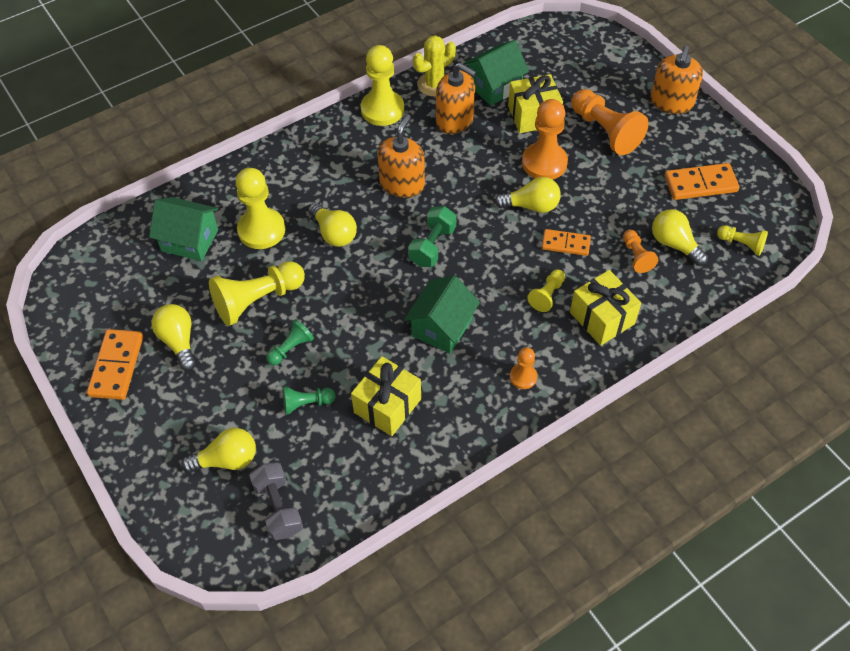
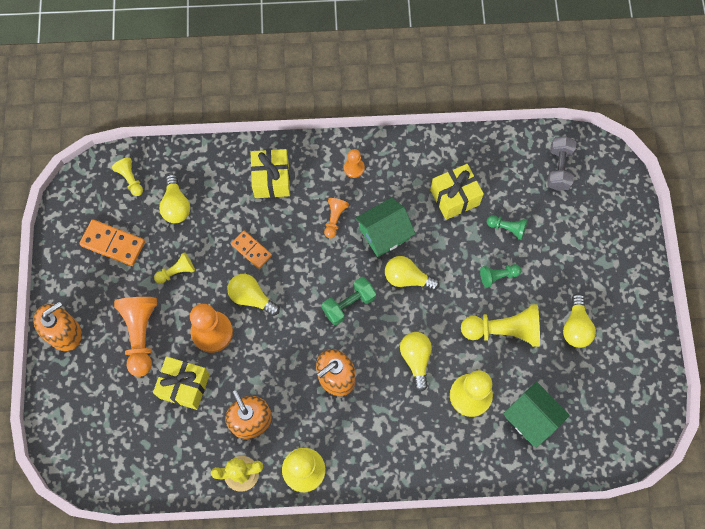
camera: 150 degrees left, 15 degrees up
(117, 366) = (628, 331): orange domino -> none
(227, 460) = (578, 217): yellow light bulb -> yellow light bulb (407, 278)
(494, 86) = (192, 439): green house -> none
(547, 295) = (295, 217): yellow pawn -> yellow pawn (176, 272)
(636, 256) = (210, 211): orange pawn -> orange pawn (334, 219)

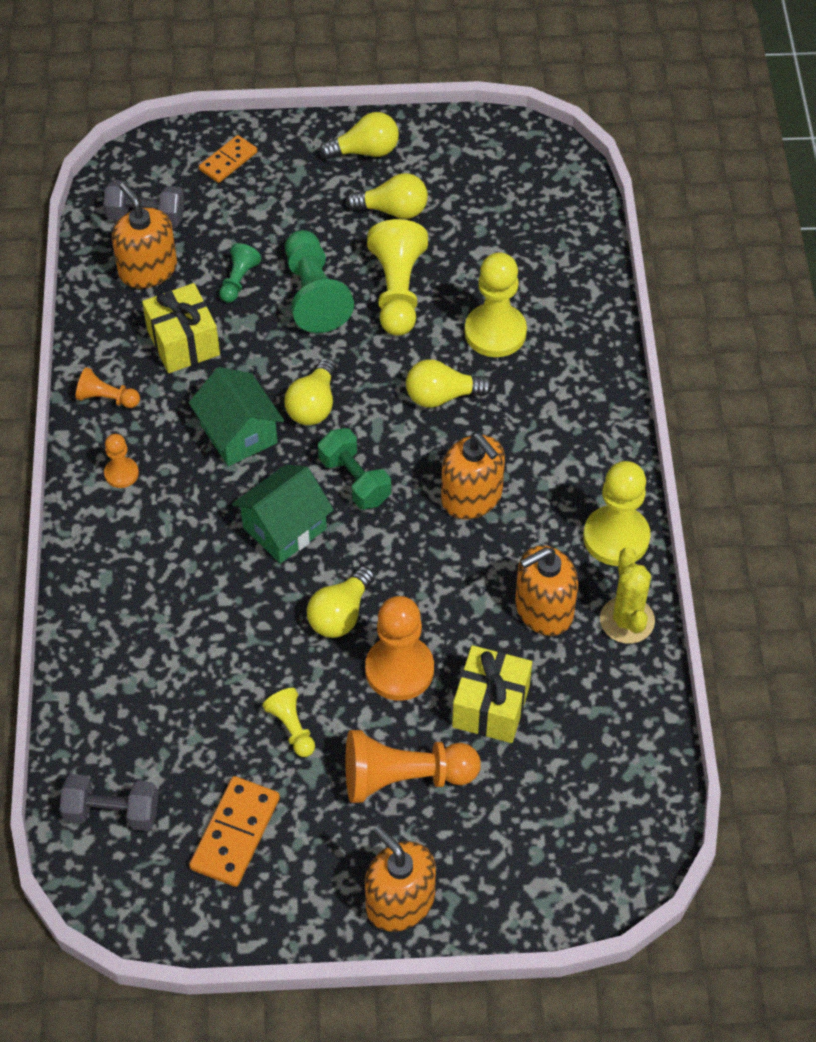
camera: 90 degrees left, 15 degrees down
(130, 179) = (112, 812): yellow pawn -> grey dumbbell
(176, 206) = (169, 734): yellow light bulb -> yellow light bulb (365, 151)
(251, 250) = (258, 616): orange domino -> orange domino (228, 161)
(271, 179) = (132, 590): yellow gift -> none
(334, 219) = (209, 500): orange pawn -> orange pawn (107, 398)
(498, 276) = (314, 294): green pawn -> green pawn, size x1.90
(513, 172) = (148, 269): none -> orange soap dispenser
(531, 418) = (525, 265): green house -> green house (284, 528)

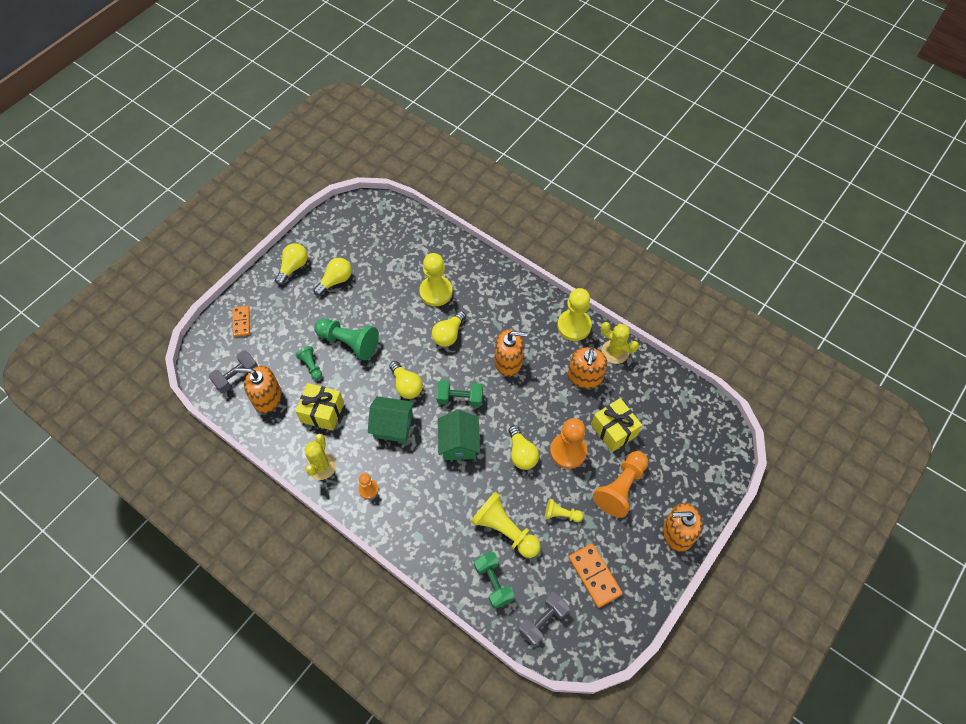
camera: 50 degrees left, 5 degrees up
(107, 398) = (321, 466): orange pawn -> yellow cactus
(116, 713) = (493, 583): none -> green dumbbell
(397, 291) = (379, 311): yellow pawn -> yellow pawn (505, 530)

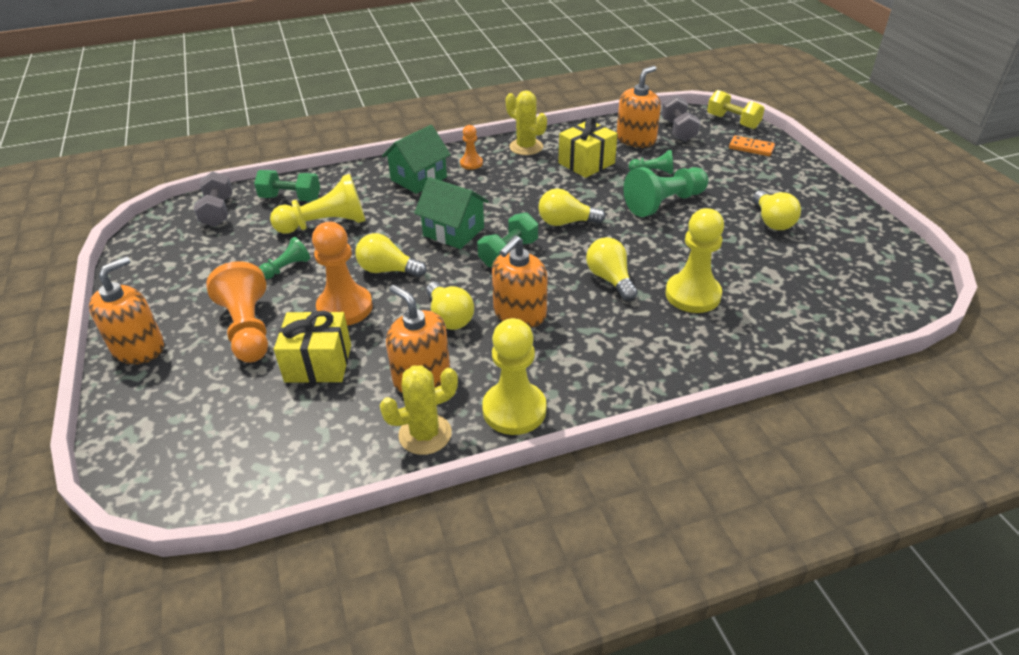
camera: 125 degrees right, 20 degrees down
(202, 347) = (733, 121): none -> yellow dumbbell
(293, 267) = (816, 198): yellow light bulb -> yellow light bulb (449, 317)
(393, 426) = (524, 198): green house -> green house (418, 178)
(561, 514) = (287, 268): yellow pawn -> green pawn
(594, 576) = (201, 261): orange domino -> none

